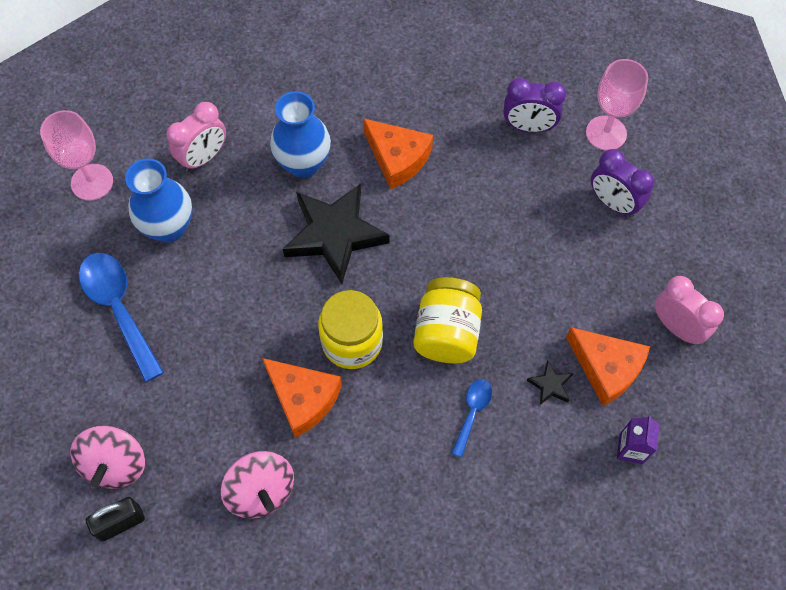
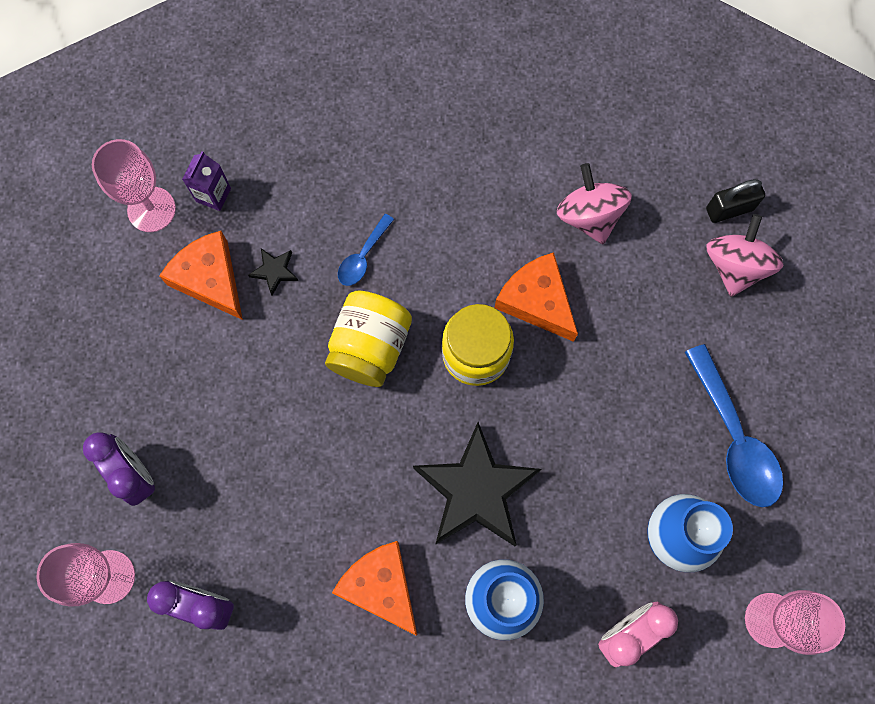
camera: 170 degrees left, 10 degrees up
(676, 327) = (119, 311): pink clock -> none
(684, 424) = (151, 209): none -> pink goblet

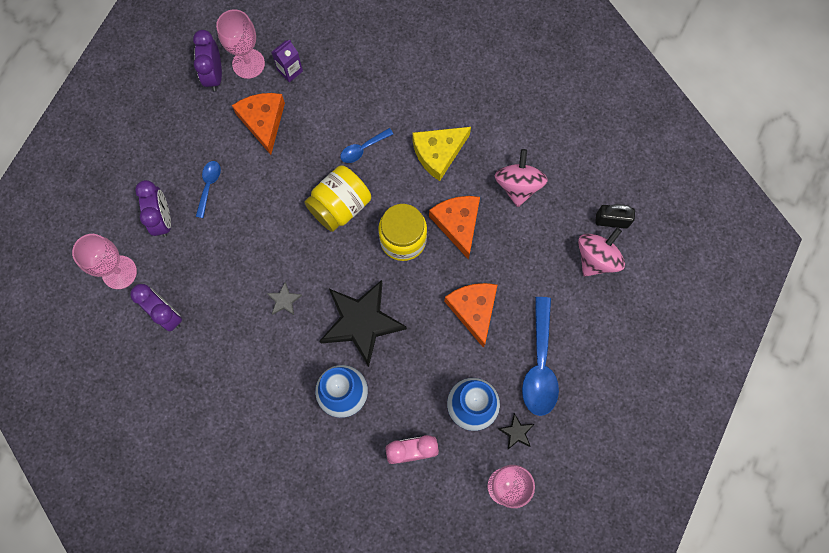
camera: 25 degrees right, 0 degrees up
(111, 245) = (214, 75): none -> purple clock
(177, 399) = (209, 185): none -> blue spoon
(274, 271) = (304, 134): black star -> black star (516, 432)
(357, 509) = (284, 300): none -> grey star
(381, 586) = (276, 353): orange cheese -> orange cheese (473, 310)
(465, 219) = (438, 153): none -> yellow cheese

